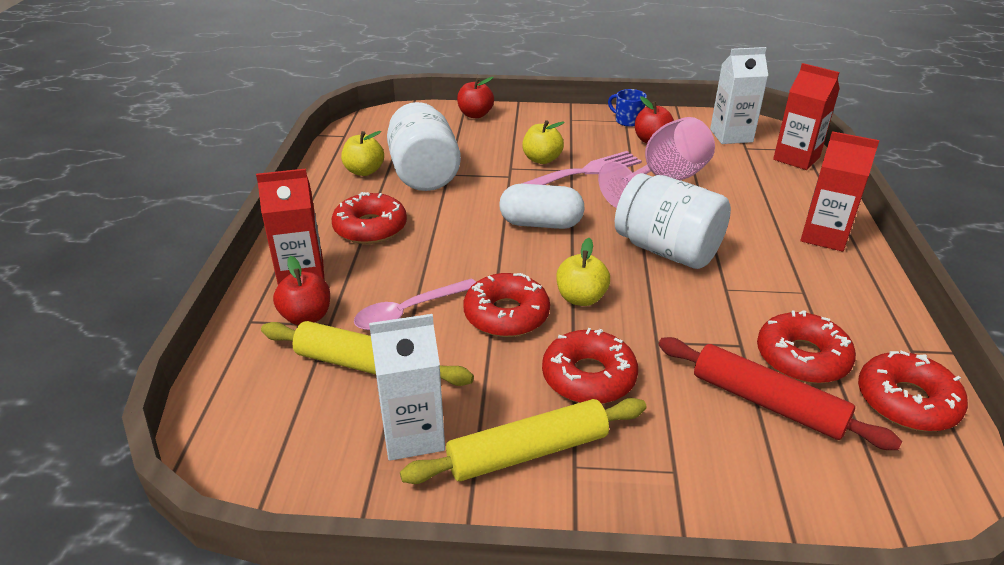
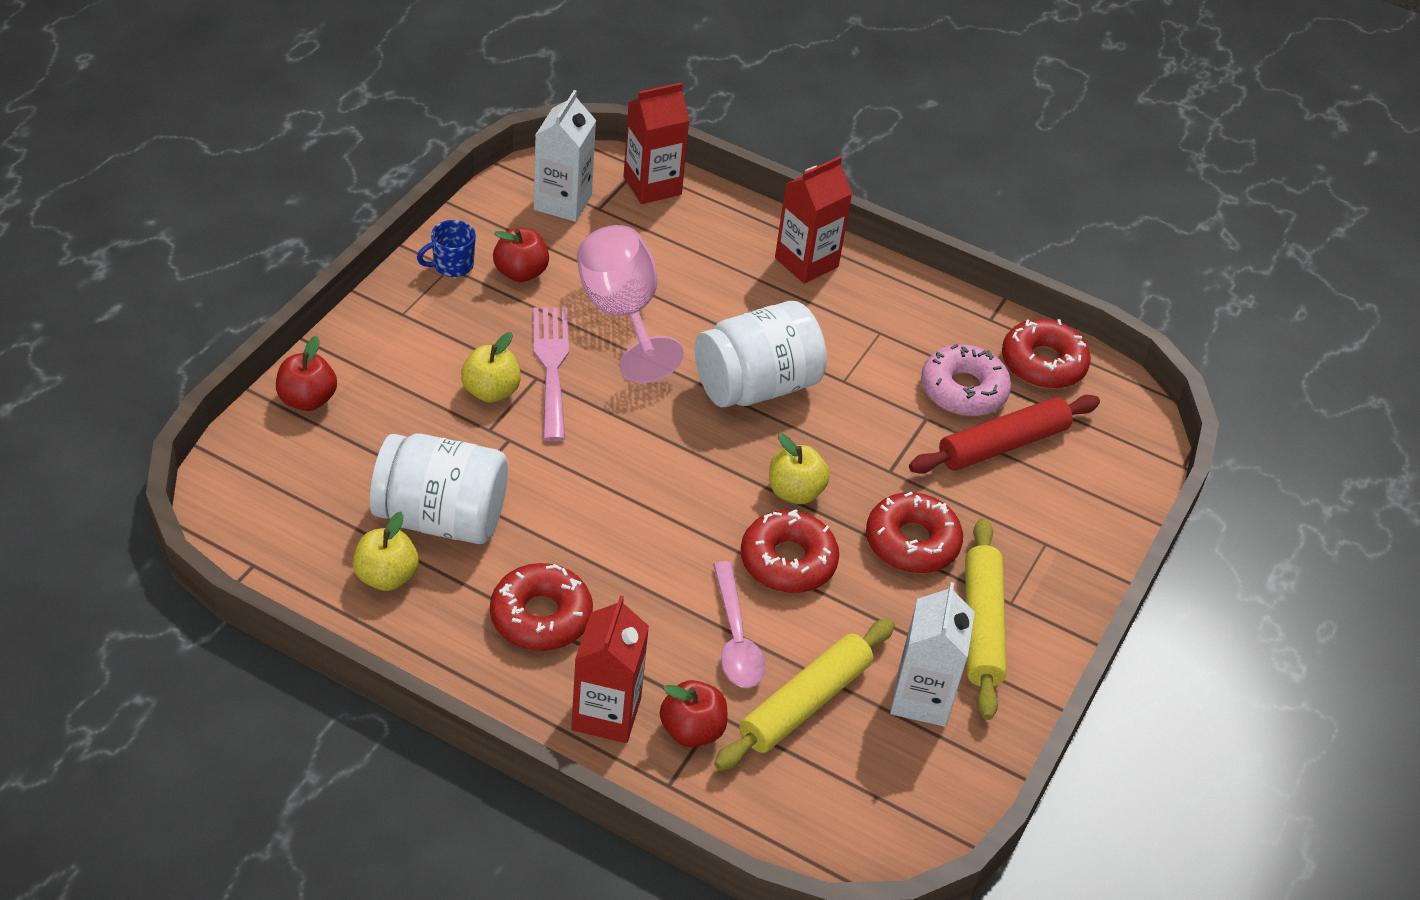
camera: 70 degrees left, 10 degrees up
(541, 223) = (638, 460): white capsule -> none
(802, 358) = (963, 390): red donut -> pink donut

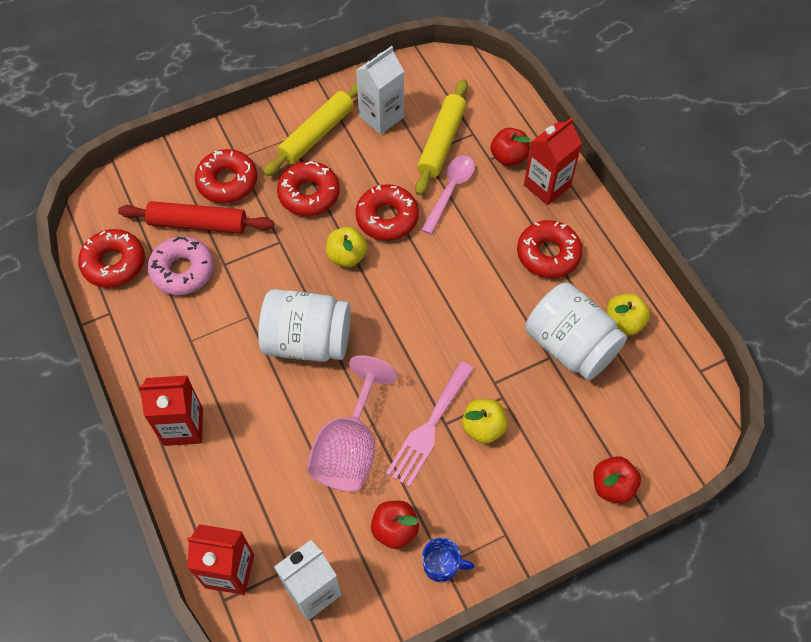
camera: 140 degrees left, 15 degrees up
(805, 703) = (441, 142): yellow rolling pin -> yellow rolling pin turned 60 degrees counterclockwise
(1024, 508) = (227, 182): none -> red donut

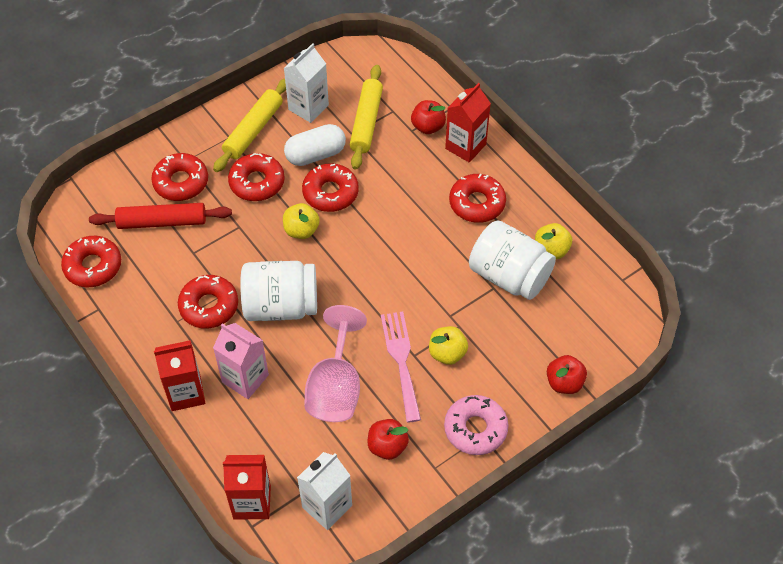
camera: 10 degrees left, 5 degrees down
(182, 270) = (157, 263): pink donut -> pink donut (475, 429)
(229, 329) = (209, 306): none -> red donut
(251, 420) = (245, 378): none -> pink carton
(379, 171) = (315, 155): none -> white capsule
(429, 427) = (401, 360): pink fork -> pink fork turned 150 degrees clockwise
(442, 565) = (432, 468): blue mug -> none
(450, 191) = (382, 162): pink spoon -> none

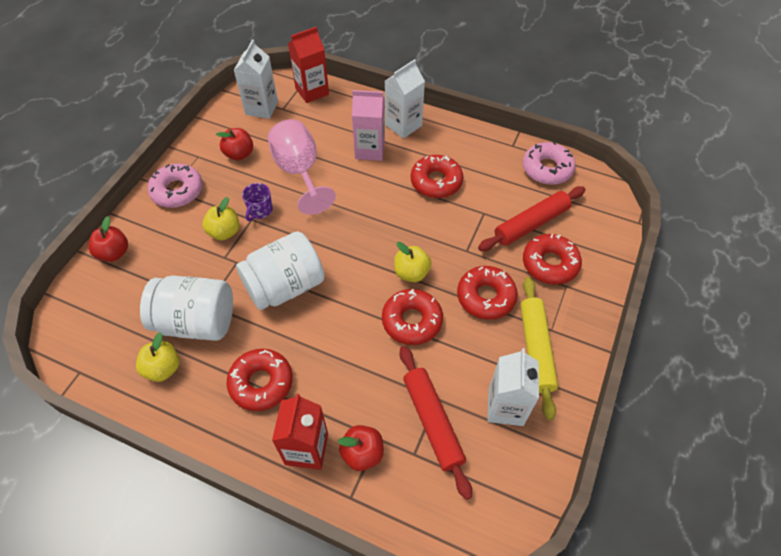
camera: 150 degrees right, 0 degrees up
(93, 266) = (547, 169): red donut -> pink donut
(186, 393) = (403, 125): red carton -> white carton
(281, 306) = (382, 206): white jar -> white jar (285, 286)
(315, 155) = (455, 354): white capsule -> none
(366, 122) = (433, 422): yellow rolling pin -> red rolling pin
(401, 360) = (260, 211): pink fork -> purple mug

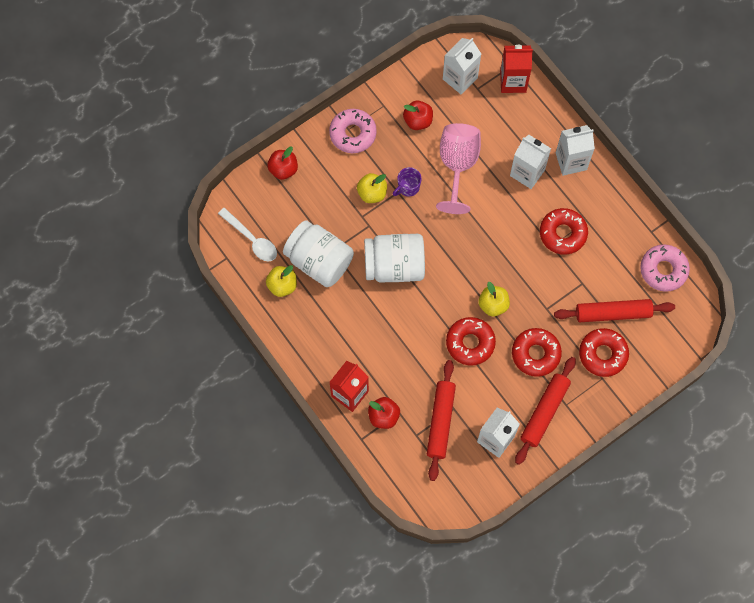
camera: 30 degrees right, 15 degrees up
(104, 337) = (251, 239): none -> white spoon
(261, 383) = (342, 332): red donut -> none
(370, 150) = (527, 172): pink carton -> white carton
(536, 349) = (544, 412): yellow rolling pin -> red rolling pin

